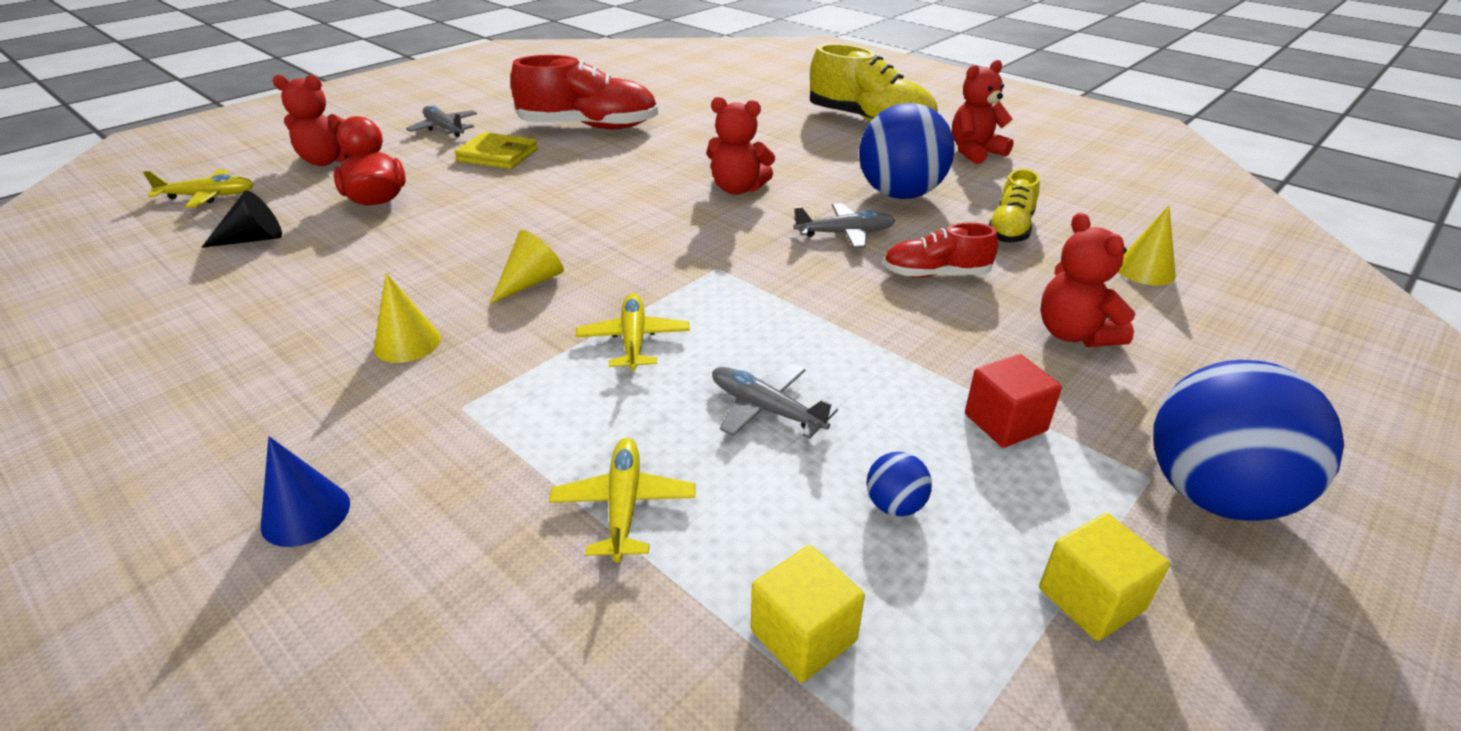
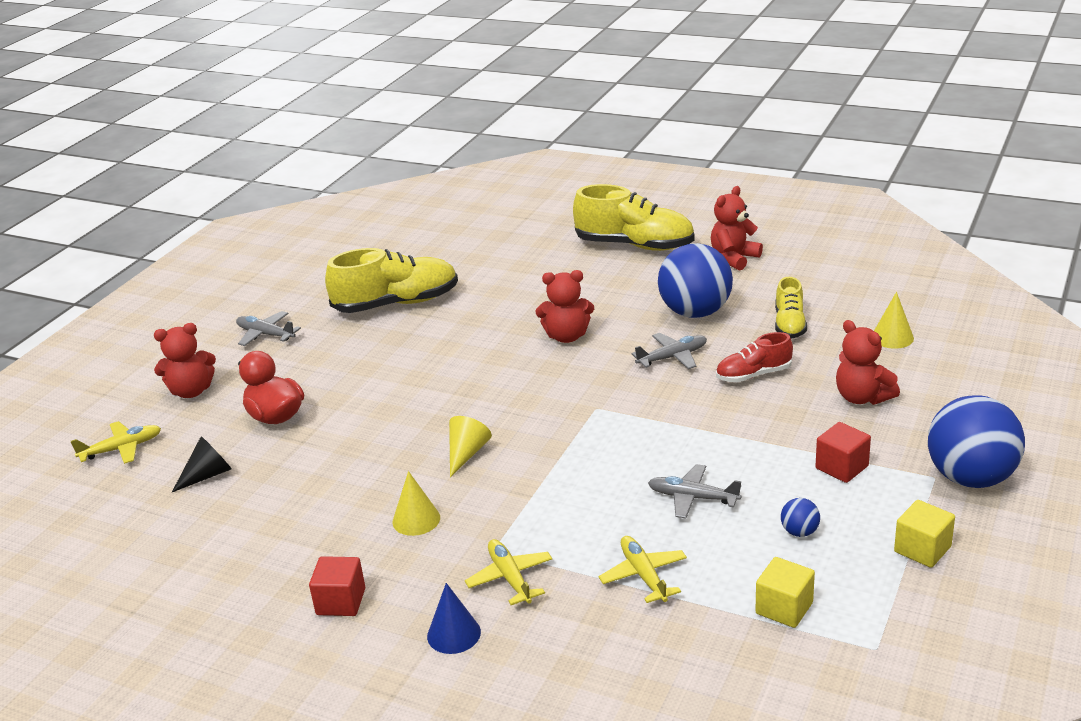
camera: 15 degrees left, 5 degrees down
(224, 422) = (341, 601): none -> red cube
(498, 155) = (340, 351): yellow wallet -> none
(589, 127) = (396, 303): red shoe -> yellow shoe
(633, 340) = (575, 476): yellow plane -> yellow plane (510, 578)

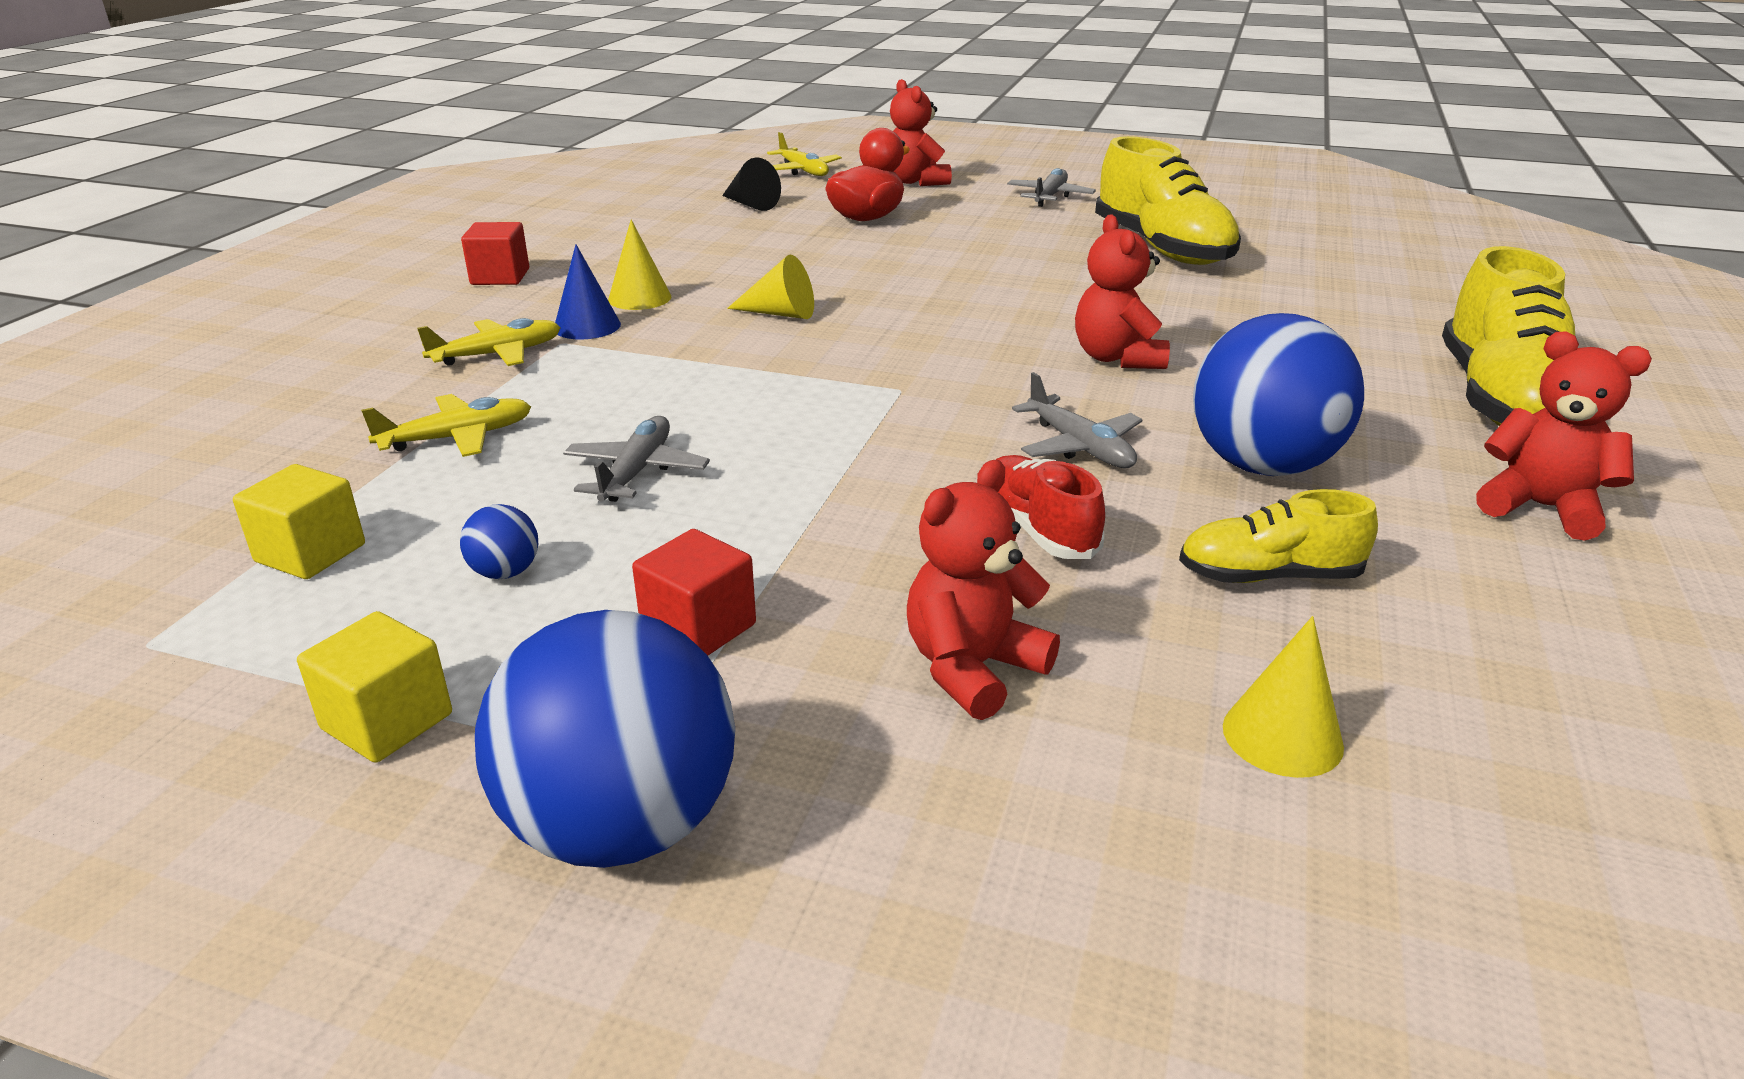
camera: 80 degrees right, 0 degrees up
(454, 634) = (408, 332): blue cone -> blue cone (587, 326)

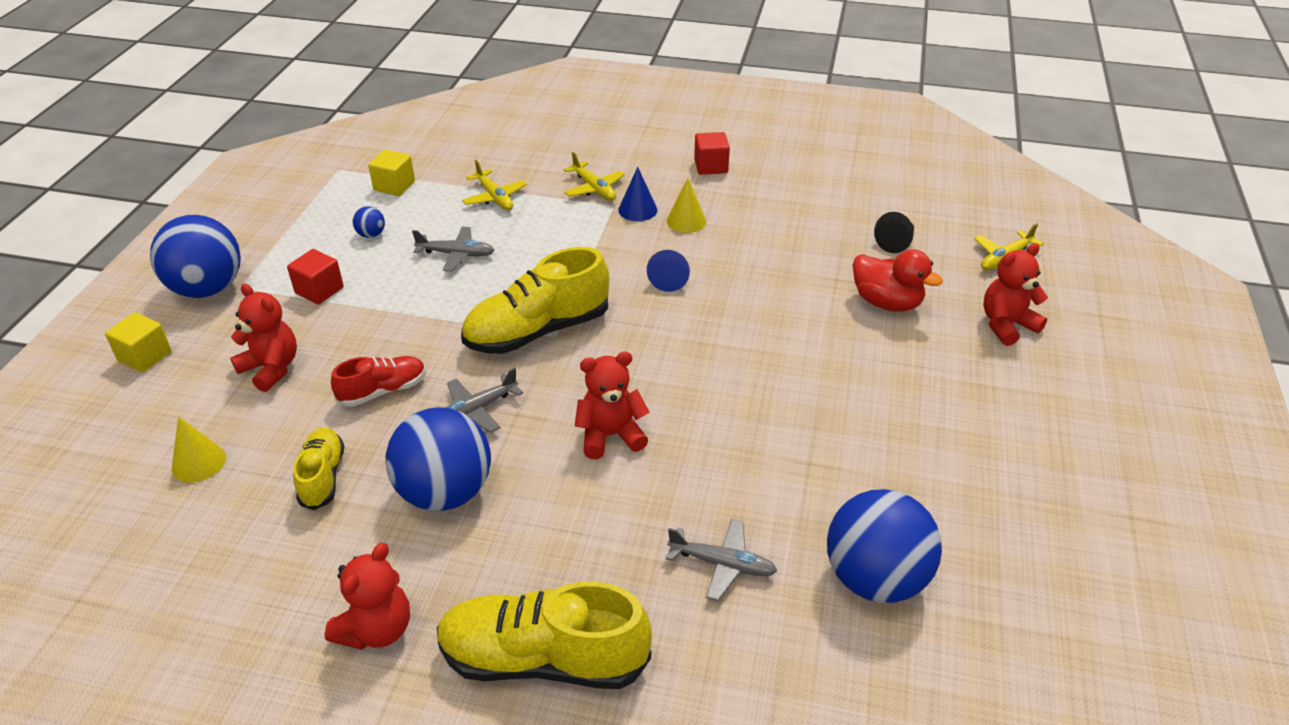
camera: 85 degrees right, 10 degrees up
(387, 721) = (279, 229): yellow cube -> yellow cube (145, 356)
(780, 313) = (669, 278): yellow cone -> blue cone
(1049, 197) = (1000, 412): grey plane -> grey plane (722, 564)
(1162, 248) = (867, 482): yellow shoe -> yellow shoe (537, 331)
(1290, 256) = (875, 578): none -> blue ball

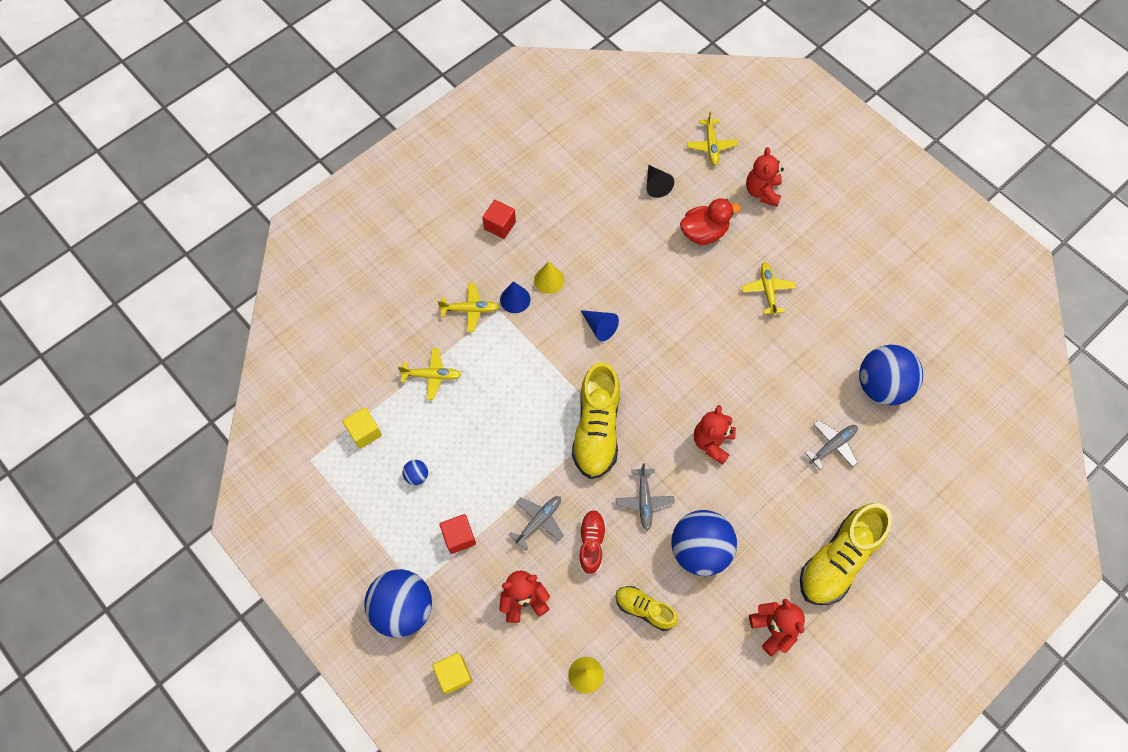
camera: 55 degrees left, 25 degrees up
(456, 254) = (481, 434): grey plane -> grey plane (538, 521)
(879, 391) = (768, 291): none -> yellow plane

